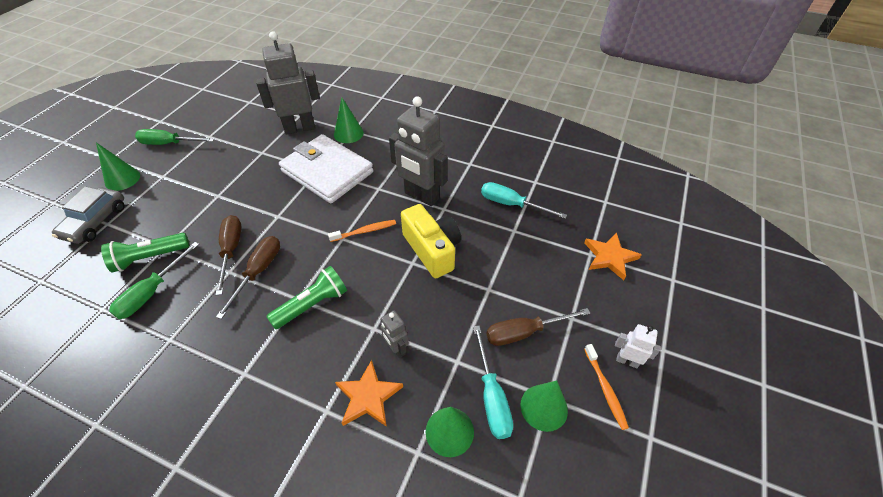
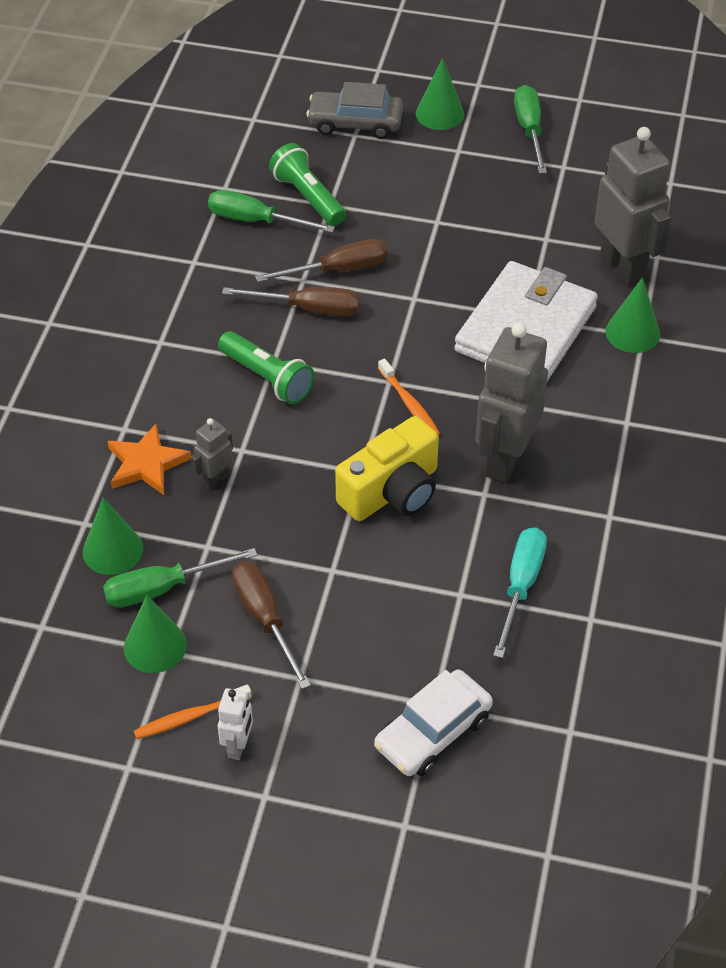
camera: 80 degrees right, 0 degrees up
(491, 396) = (163, 588): turquoise screwdriver -> green screwdriver
(609, 257) = (433, 732): orange star -> white car

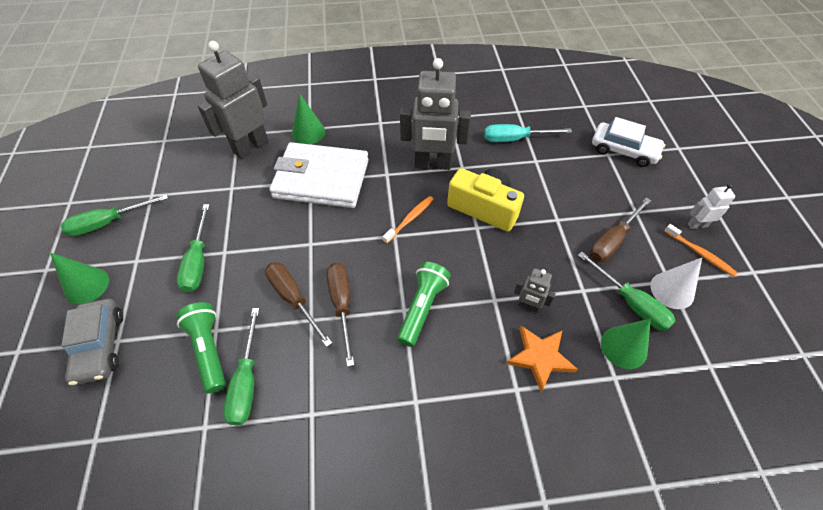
camera: 110 degrees left, 5 degrees up
(155, 646) = (672, 290): green cone -> white cone
(308, 197) = (208, 350): green flashlight -> green flashlight turned 120 degrees clockwise
(433, 199) = (198, 261): none -> green screwdriver

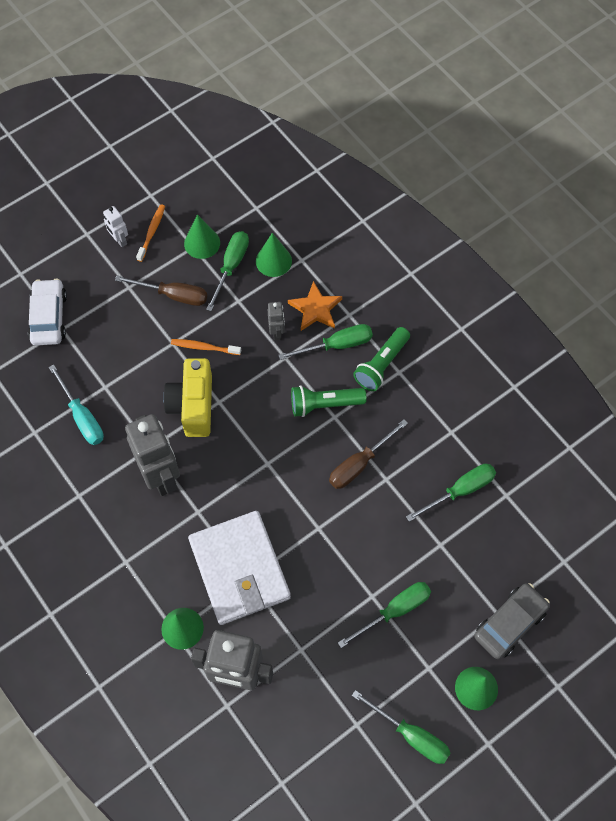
camera: 120 degrees left, 10 degrees up
(208, 350) = (457, 536): green flashlight -> green flashlight (381, 365)
(293, 299) = (377, 504): brown screwdriver -> none
(410, 219) = (242, 460): orange toothbrush -> orange toothbrush (204, 347)
(483, 355) = (337, 345): none -> green screwdriver
(672, 290) = (202, 243): white cone -> green cone

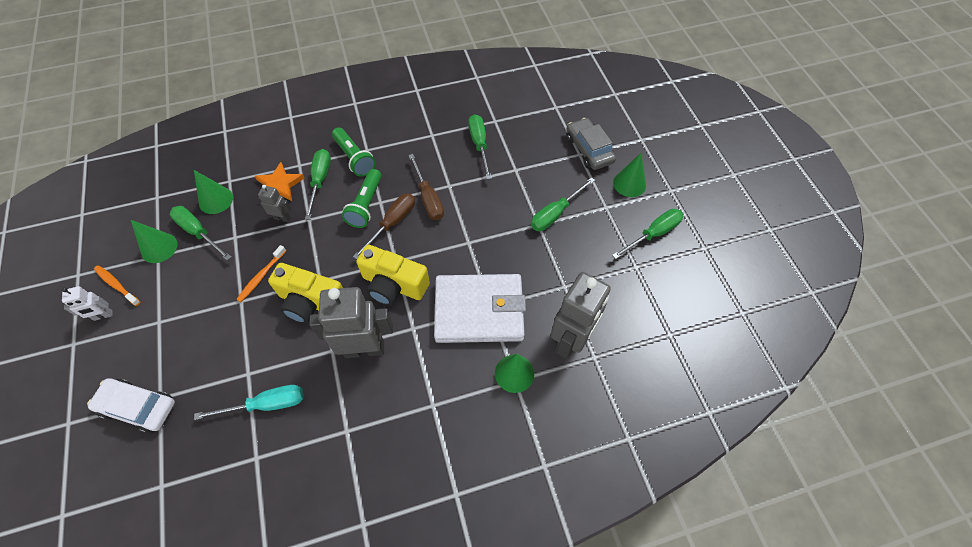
camera: 70 degrees left, 5 degrees down
(173, 295) = (194, 286): brown screwdriver -> brown screwdriver (392, 223)
(239, 473) = (394, 285): none -> yellow camera
(394, 611) = (555, 213): green screwdriver -> green screwdriver turned 120 degrees counterclockwise

